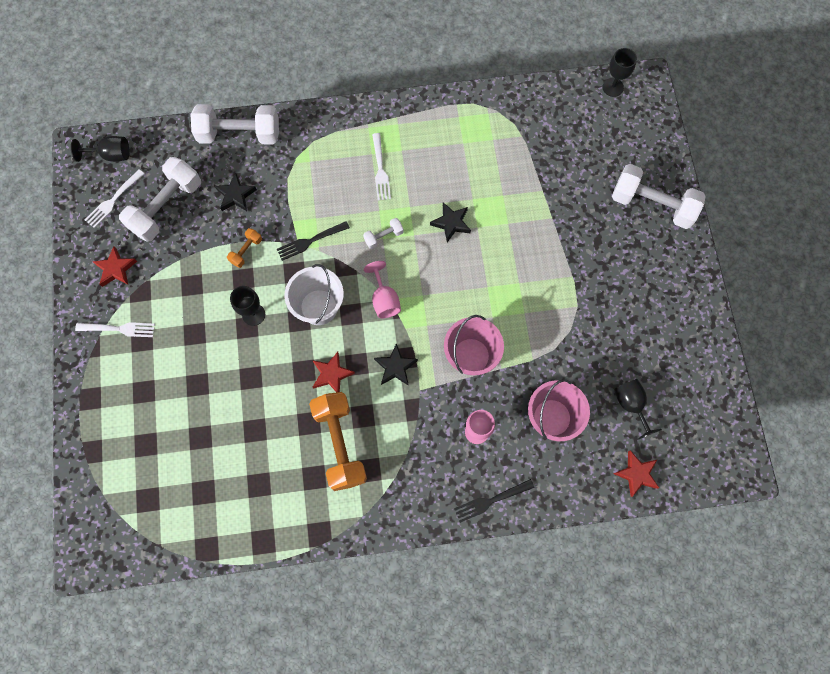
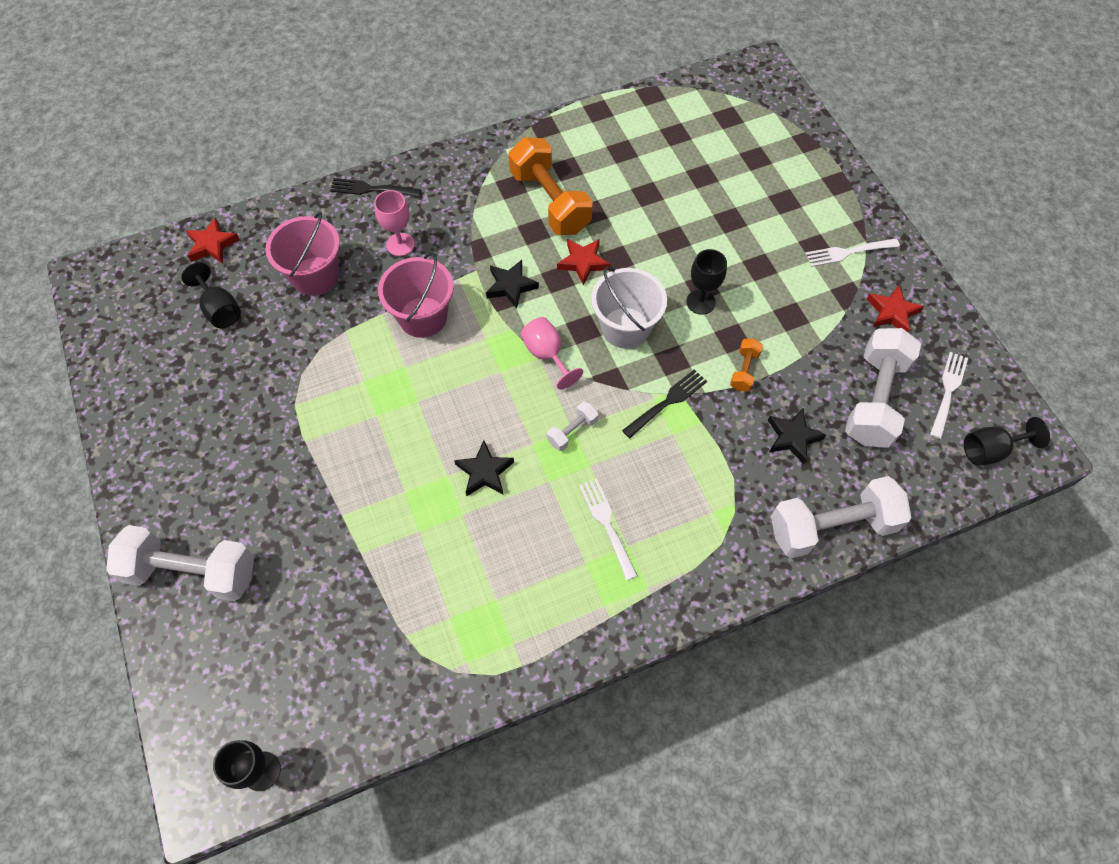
camera: 165 degrees right, 10 degrees down
(491, 500) = (372, 189): black fork -> black fork turned 135 degrees counterclockwise

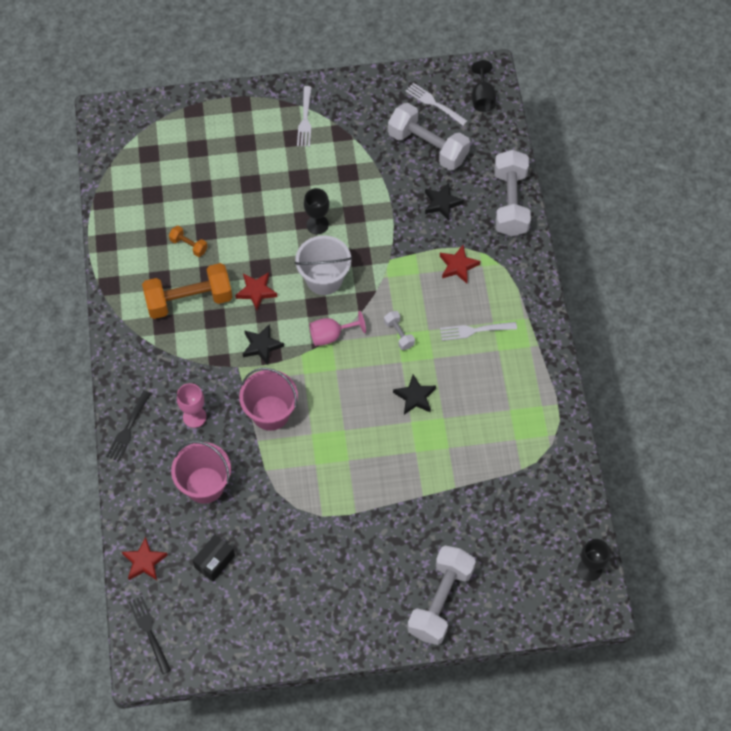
camera: 75 degrees left, 0 degrees up
(220, 309) = (214, 561): black goblet -> black box
(667, 403) = (393, 269): black fork -> black fork (149, 632)
(744, 370) = (382, 215): orange dumbbell -> orange dumbbell (189, 245)
(892, 312) = (364, 112): red star -> red star (458, 266)

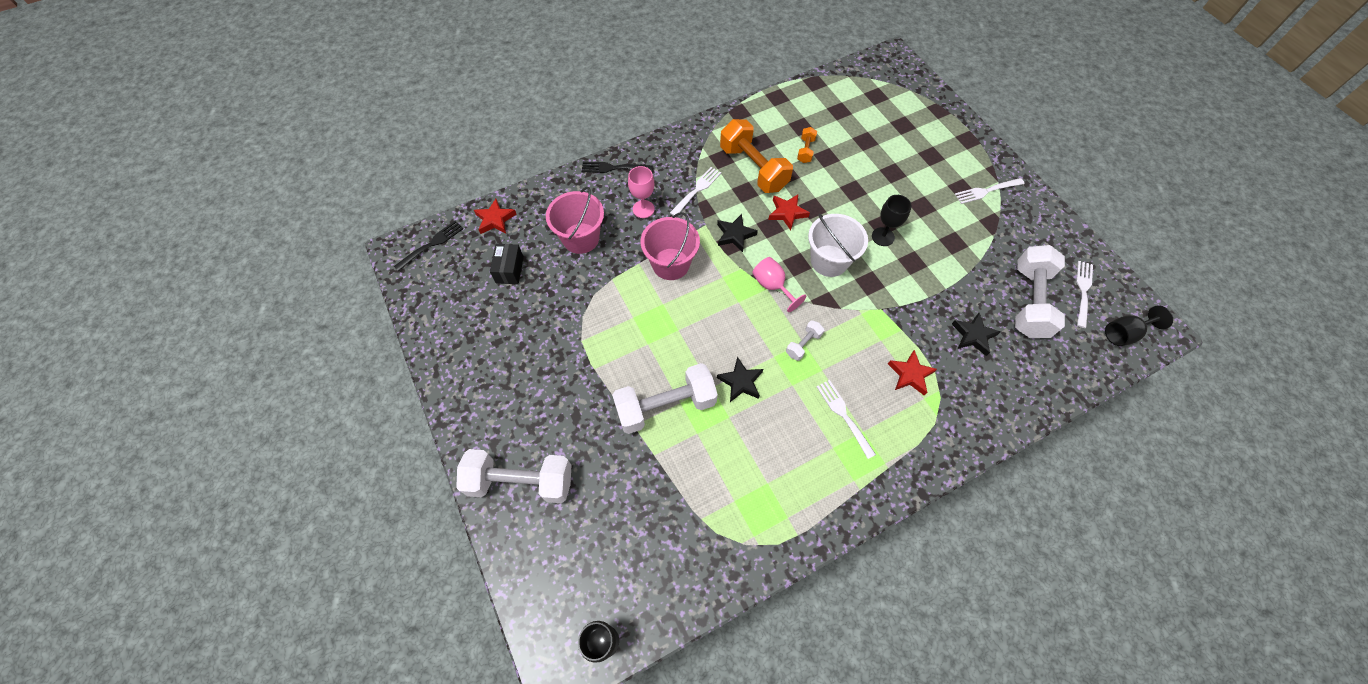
camera: 70 degrees right, 0 degrees up
(193, 361) = (696, 190): none -> white fork
(214, 561) = (509, 270): black box -> black box turned 75 degrees clockwise
(510, 203) = (1017, 403): white dumbbell -> white dumbbell (665, 406)

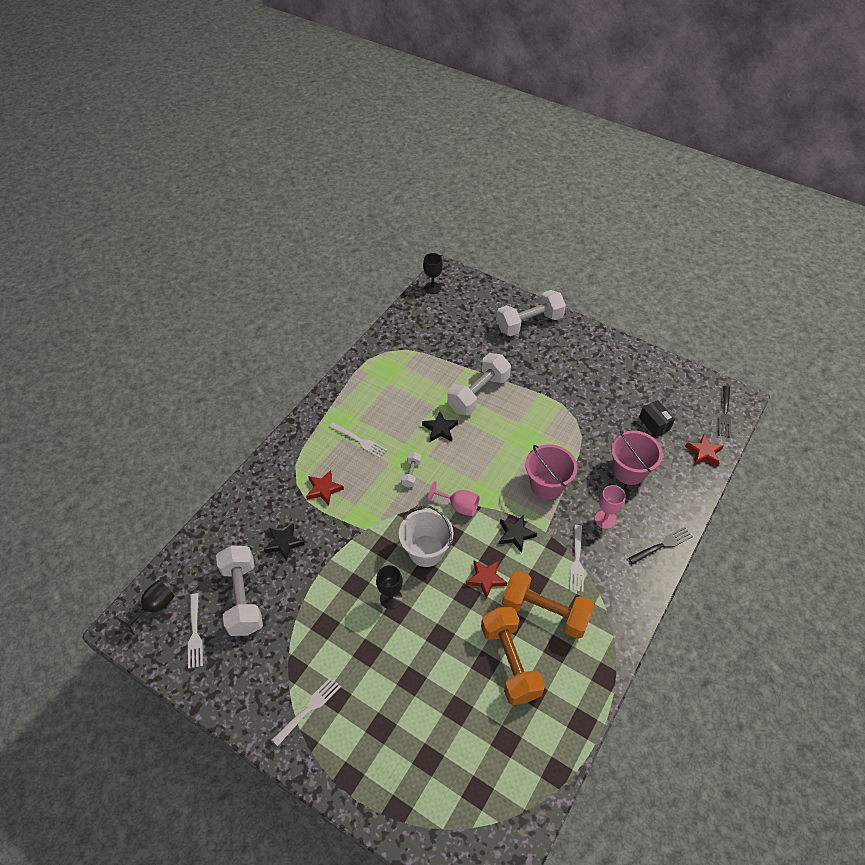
camera: 150 degrees right, 10 degrees down
(805, 150) = (510, 662): orange dumbbell -> orange dumbbell, size x2.19

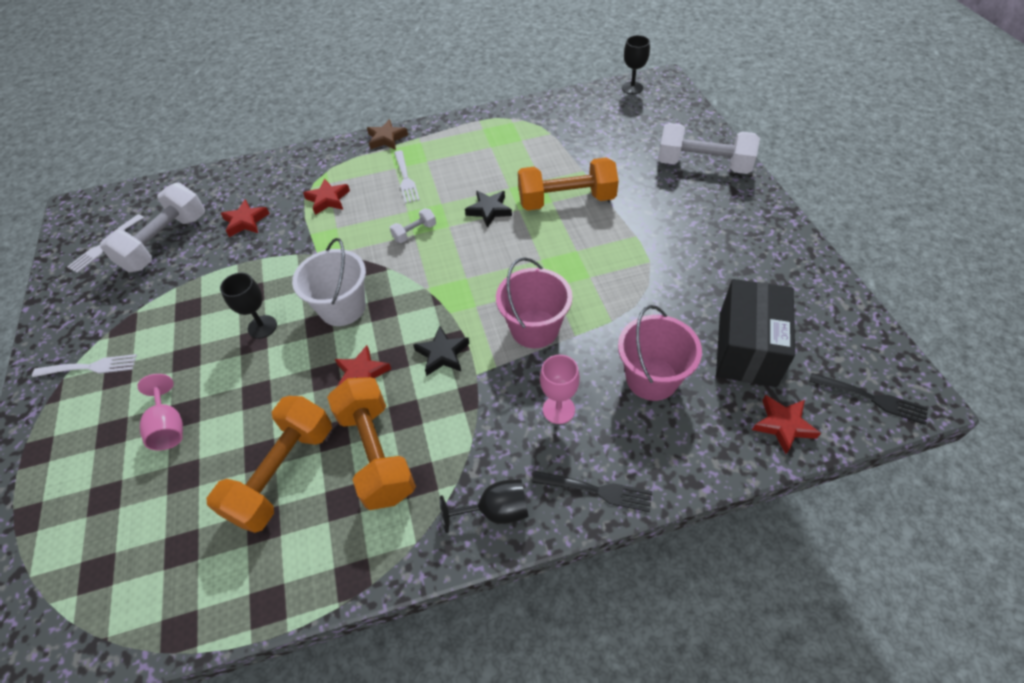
camera: 45 degrees right, 0 degrees up
(155, 607) = (109, 208): black goblet -> black goblet (496, 511)
(284, 543) = (246, 221): black star -> red star
(309, 419) = (386, 138): none -> brown star
(458, 506) = (421, 289): pink goblet -> pink goblet (169, 426)
(478, 393) = (566, 200): white dumbbell -> orange dumbbell
(576, 560) = (474, 428): white fork -> none
(654, 423) = (747, 348): black box -> black box, size x1.89
(724, 413) = (871, 398): black fork -> black fork turned 120 degrees counterclockwise

